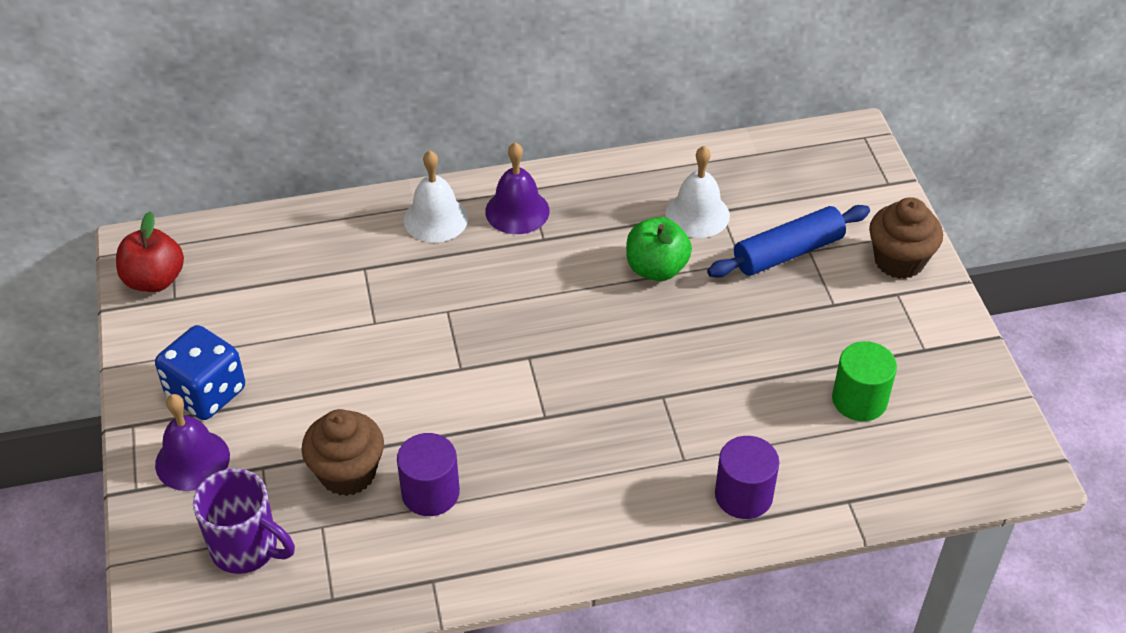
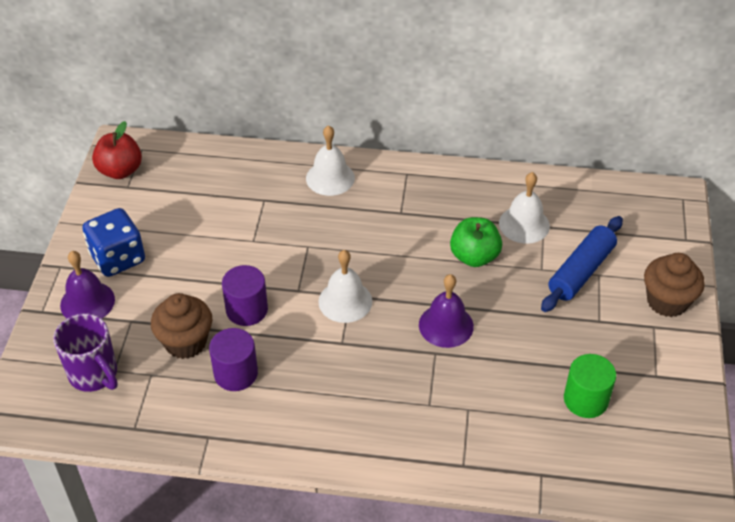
camera: 20 degrees right, 0 degrees up
(517, 211) = (391, 187): purple bell -> purple bell (446, 325)
(525, 365) = (345, 301): none -> white bell
(743, 495) = (462, 445): purple cylinder -> purple cylinder (247, 310)
(787, 252) = (581, 271): blue rolling pin -> blue rolling pin turned 45 degrees counterclockwise

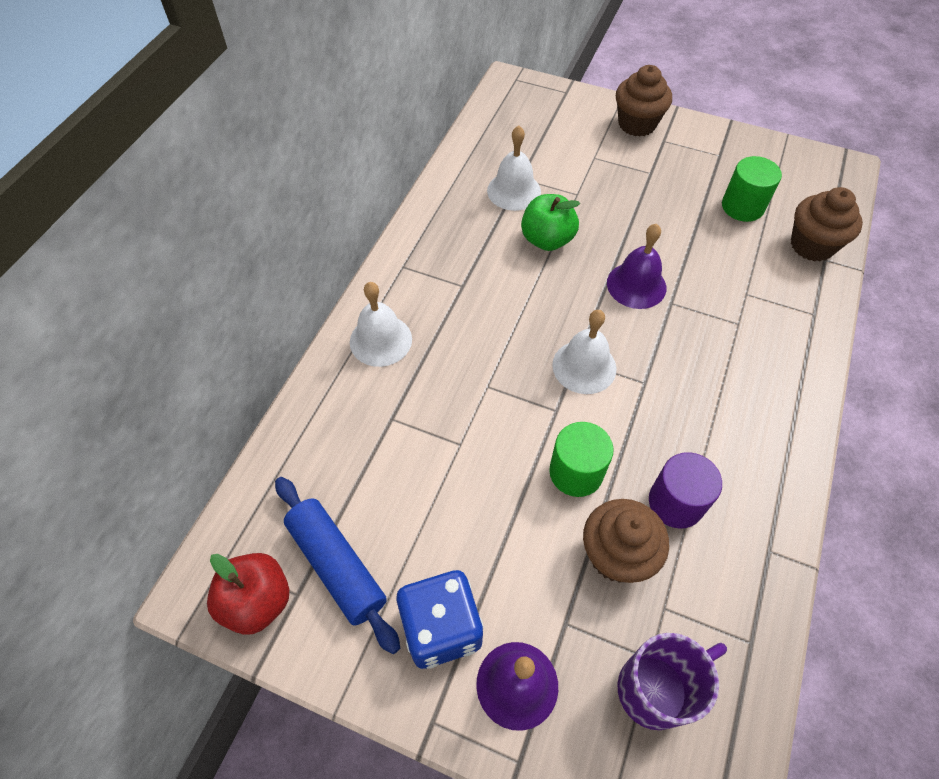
camera: 75 degrees left, 10 degrees up
(247, 310) = (576, 472): purple cylinder -> green cylinder
(556, 462) = (812, 245): none -> brown cupcake
(581, 271) = (588, 168): blue rolling pin -> blue rolling pin (337, 566)

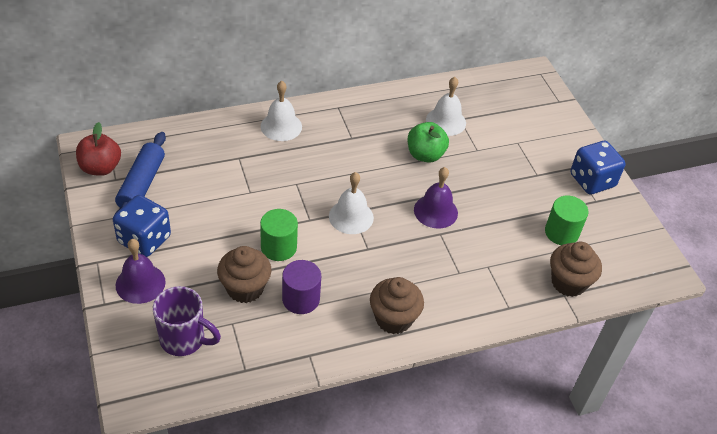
camera: 45 degrees right, 10 degrees down
(637, 124) = (572, 147): brown cupcake -> brown cupcake (393, 319)
(691, 140) = (592, 181): none -> blue dice

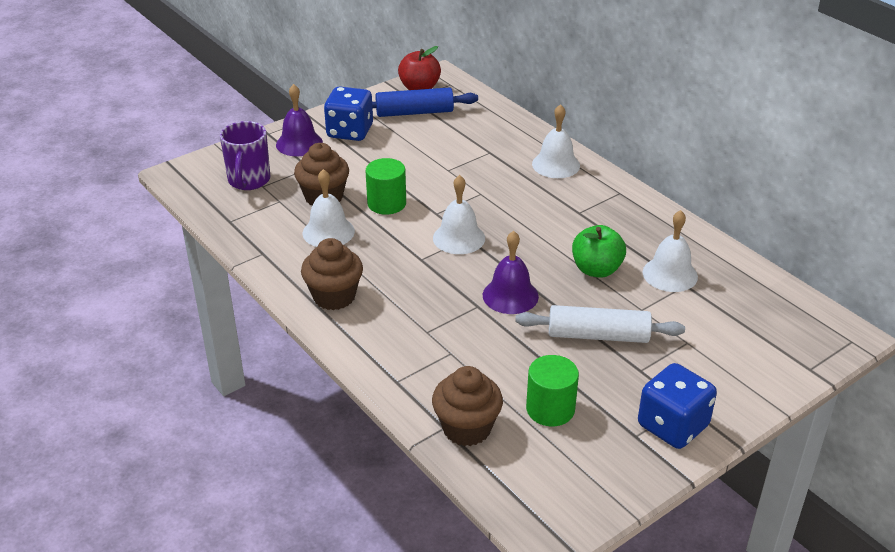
camera: 75 degrees right, 10 degrees down
(301, 299) = (328, 232): purple cylinder -> white bell
(496, 181) = (598, 335): none -> white rolling pin

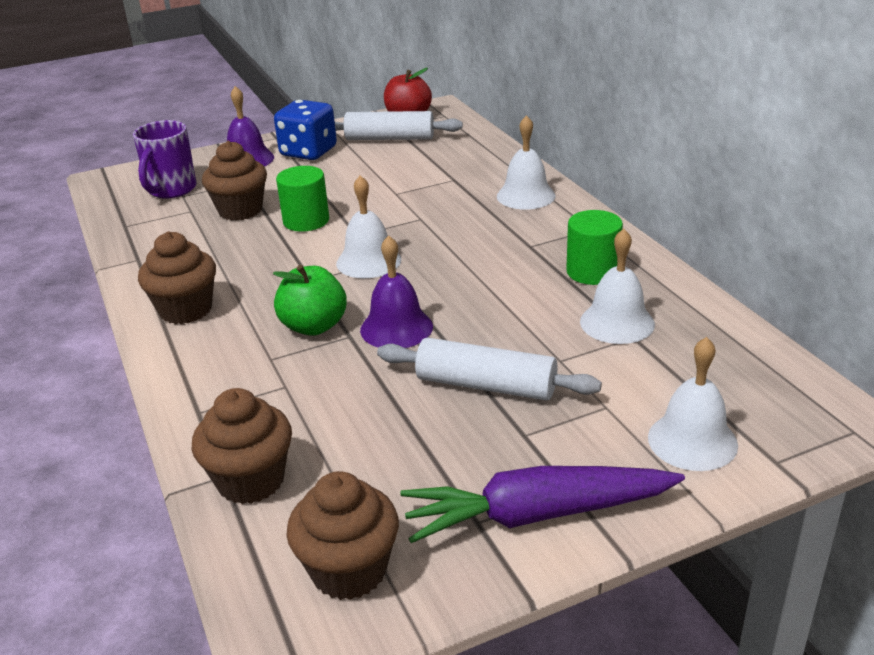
camera: 15 degrees right, 5 degrees down
(328, 232) = (223, 244): white bell -> white bell (692, 441)
(414, 112) = (389, 138): blue rolling pin -> white rolling pin
(550, 409) = (375, 470): green cylinder -> green cylinder (592, 272)
(568, 480) = (349, 570): none -> brown cupcake
(596, 269) = (521, 309): green apple -> green apple (314, 326)
(672, 426) = (537, 515): blue dice -> purple carrot

